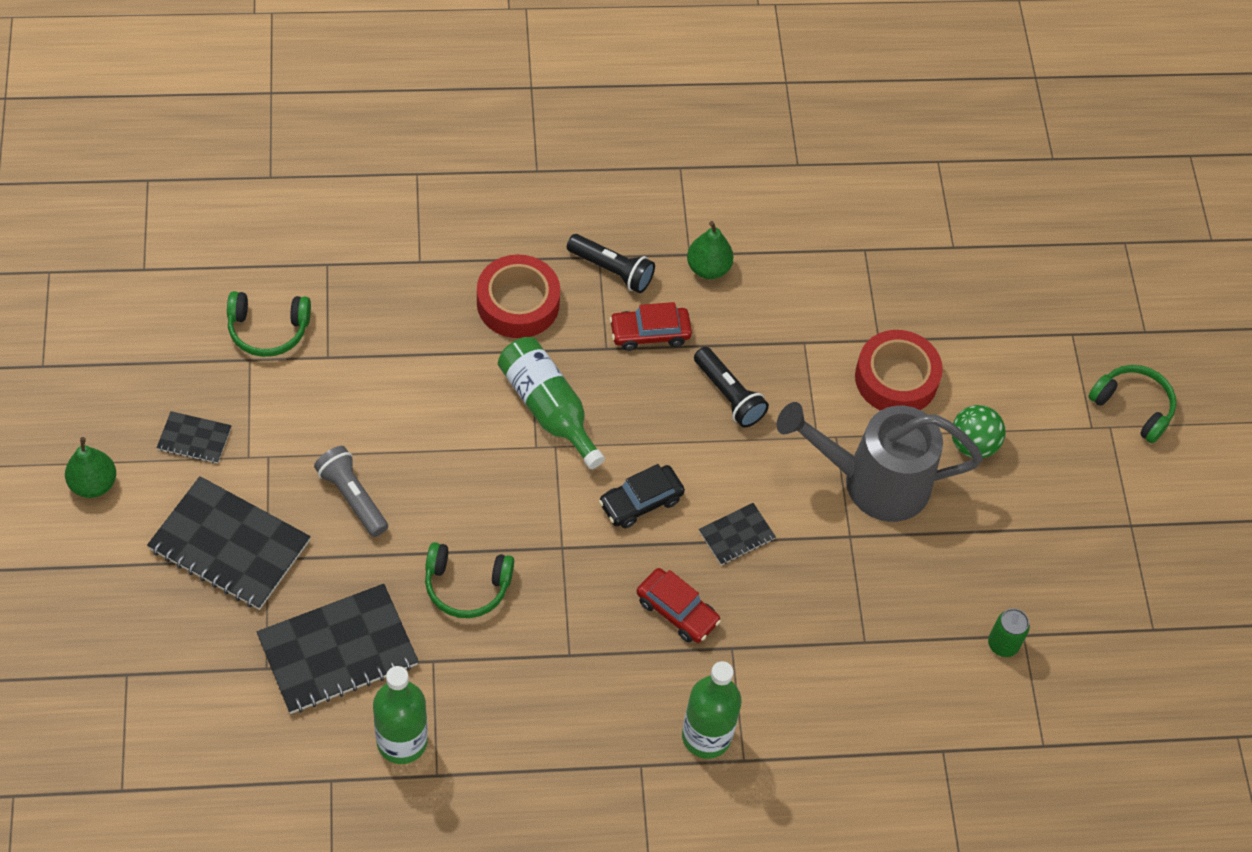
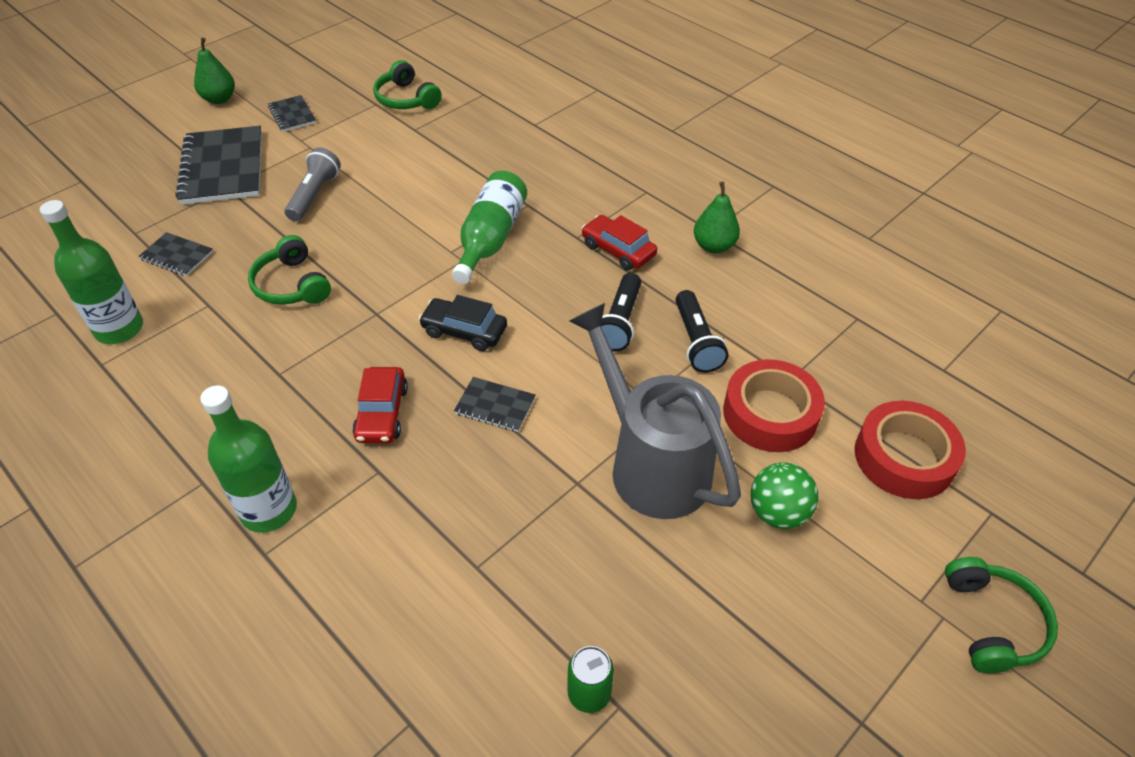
camera: 55 degrees right, 10 degrees down
(338, 651) = (177, 256): black notebook -> black notebook, size x0.49
(518, 303) = (558, 178): red tape -> red tape (904, 457)
(612, 270) = (644, 203): black flashlight -> black flashlight (696, 341)

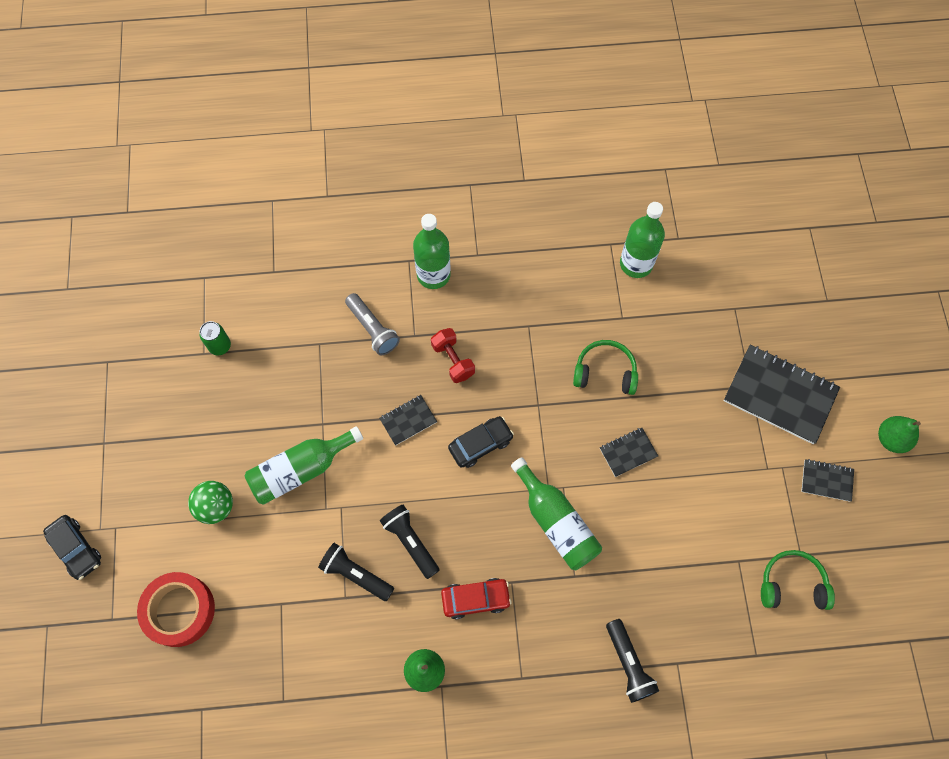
camera: 130 degrees right, 20 degrees up
(177, 256) = (688, 322): black notebook -> black notebook (628, 452)
(314, 195) = (698, 437): grey flashlight -> grey flashlight (372, 329)
(382, 413) = (453, 360): red car -> red dumbbell
(564, 145) = (628, 664): none -> black flashlight
(650, 463) = (300, 470): grey watering can -> green bottle
(770, 413) = (270, 565): red tape -> none
(992, 622) = (76, 549): green headphones -> black car

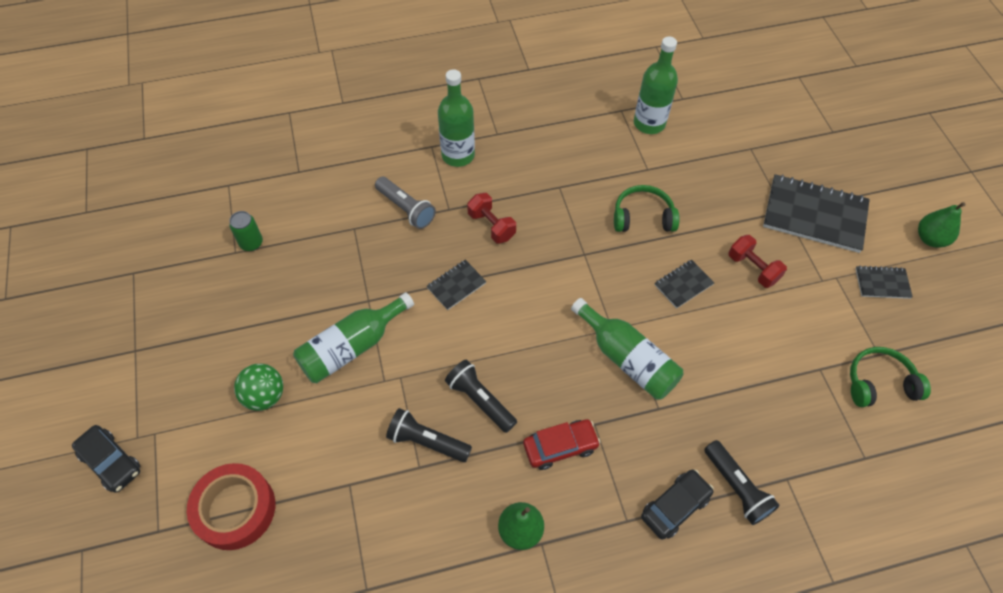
camera: 10 degrees left, 10 degrees down
(480, 444) = (534, 297): black car -> black car (675, 507)
(701, 445) = (752, 268): none -> red dumbbell

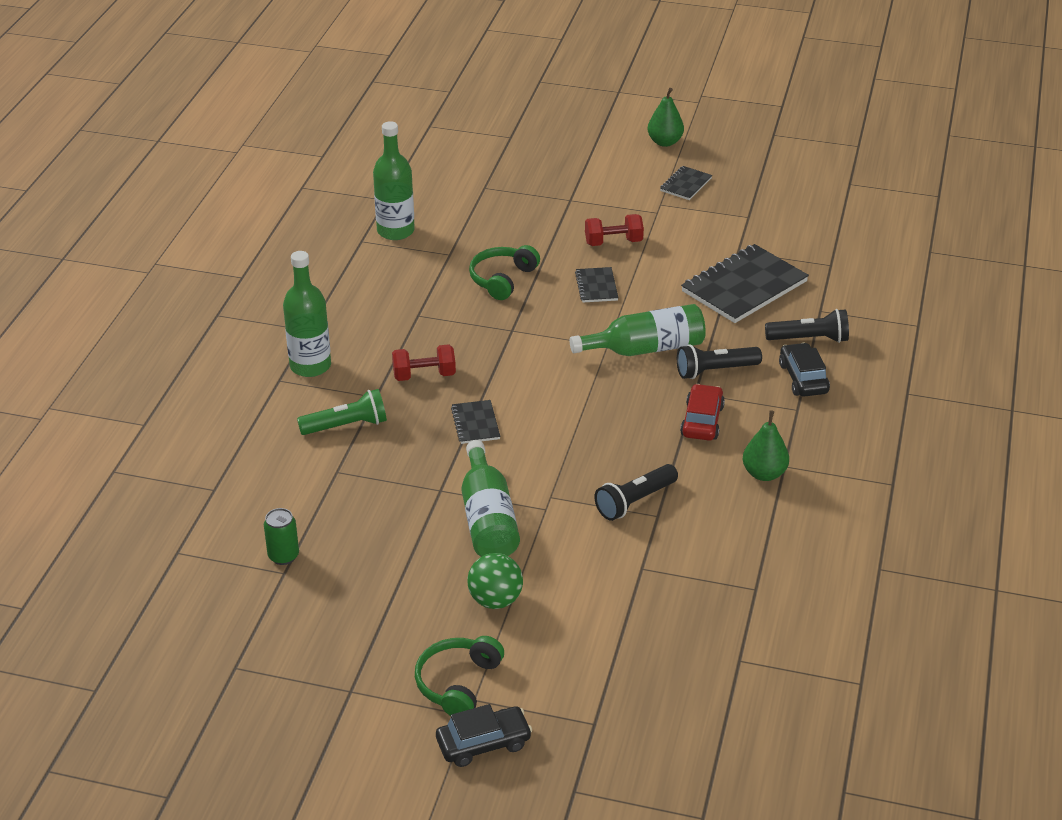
camera: 60 degrees left, 20 degrees down
(235, 509) = (611, 657): red tape -> none
(406, 209) = (346, 426): grey flashlight -> green flashlight
(480, 400) = (617, 453): black flashlight -> black flashlight (715, 371)
(814, 215) = (589, 186): black notebook -> black notebook (744, 287)
(879, 383) = (773, 228): green headphones -> green headphones (458, 683)

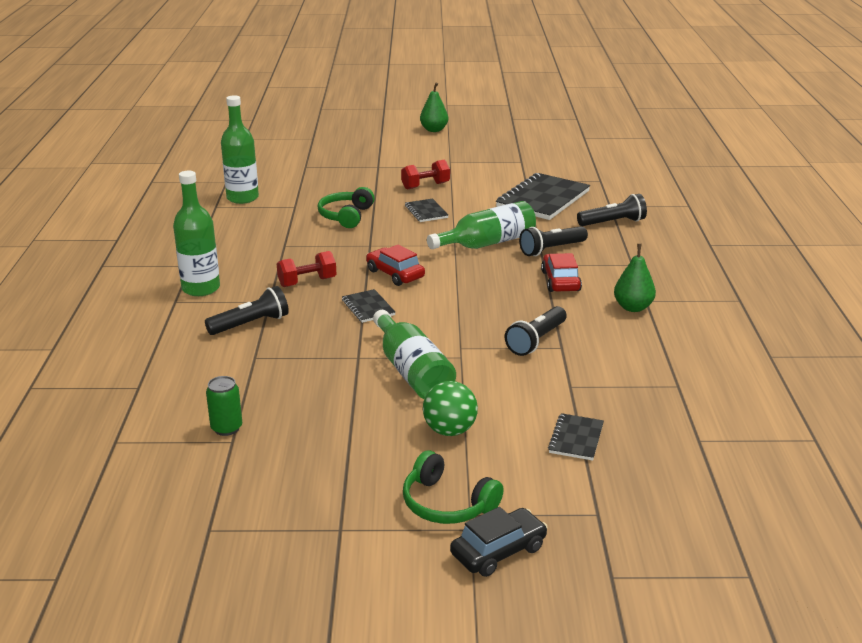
camera: 15 degrees left, 10 degrees down
(346, 426) = (250, 324): green flashlight -> black flashlight
(458, 683) = (447, 504): green headphones -> green headphones turned 60 degrees counterclockwise
(523, 379) = (395, 274): none -> red car
(685, 184) = (463, 150): black notebook -> black notebook (576, 438)
(803, 378) = (624, 245): black car -> none

